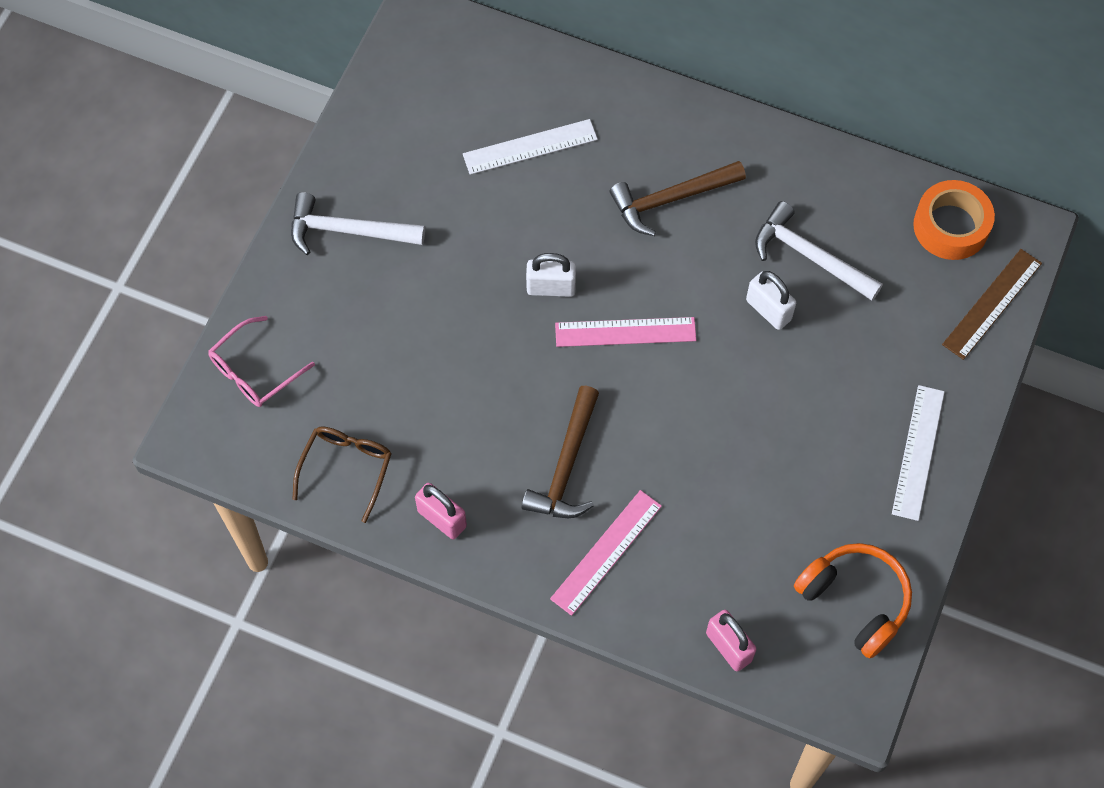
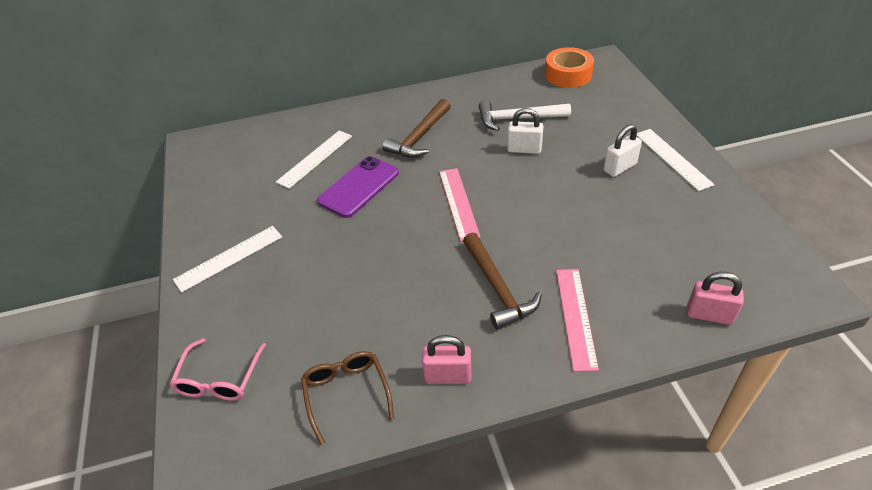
camera: 35 degrees left, 20 degrees down
(348, 231) = (229, 258): white hammer -> white ruler
(543, 228) = (359, 187): none -> purple phone
(551, 288) = (392, 209): white padlock -> white padlock (620, 168)
(625, 332) = (458, 203): pink ruler -> pink ruler turned 60 degrees counterclockwise
(855, 601) = (738, 241): orange headphones -> none
(992, 304) = (623, 88): brown ruler -> none

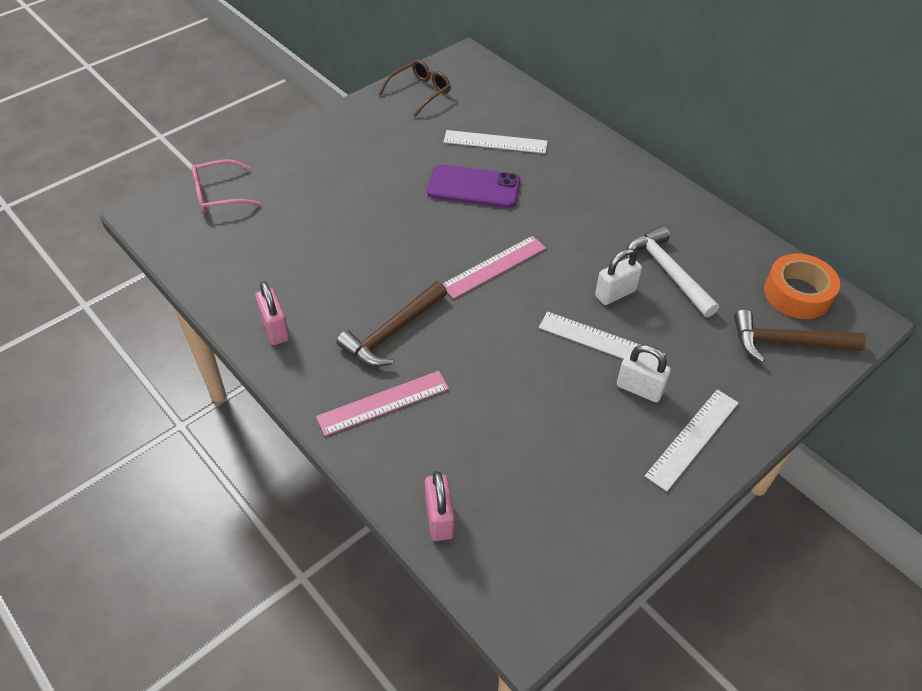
camera: 60 degrees right, 5 degrees up
(229, 258) = (340, 144): white ruler -> white ruler (601, 341)
(346, 393) = (233, 271): brown glasses -> brown glasses (420, 92)
(419, 137) = (578, 202): brown hammer -> brown hammer (787, 343)
(524, 149) = (615, 293): white padlock -> white padlock turned 75 degrees clockwise

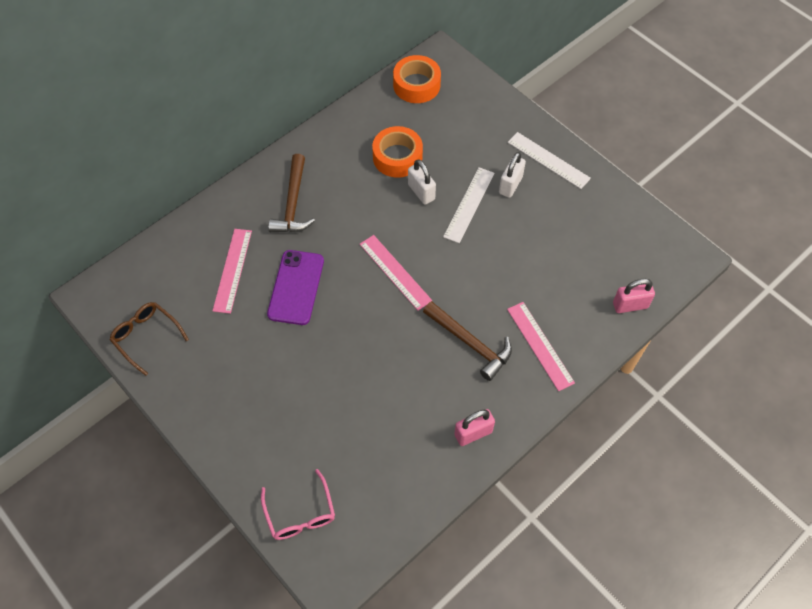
camera: 90 degrees left, 10 degrees up
(495, 142) = (232, 270): white ruler -> pink ruler
(668, 272) = (397, 157): white hammer -> orange tape
(787, 343) = (462, 98): brown hammer -> brown hammer (293, 203)

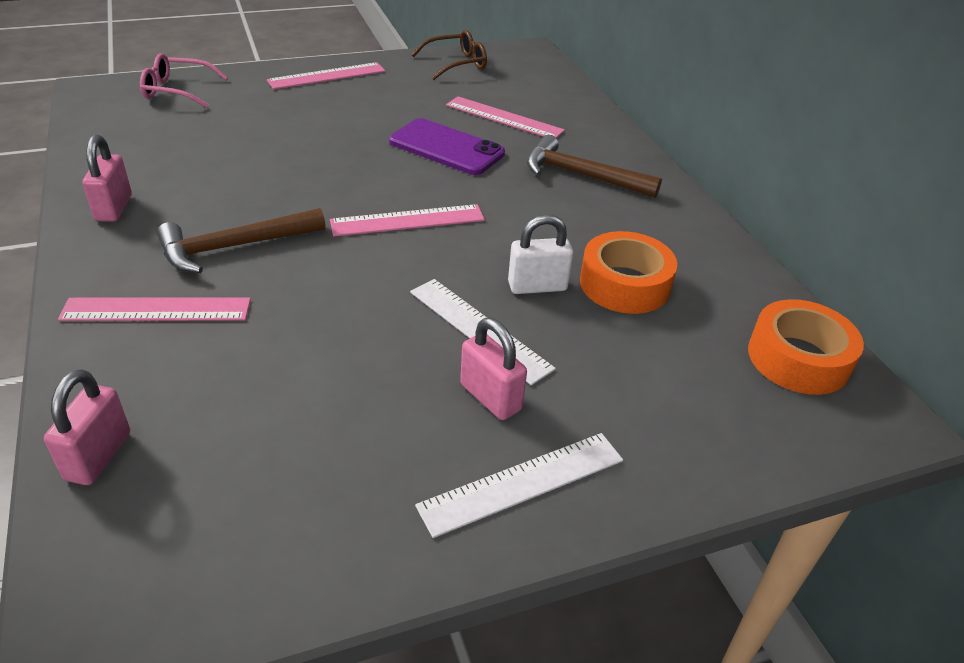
camera: 110 degrees right, 20 degrees down
(217, 419) = (327, 76): none -> pink ruler
(510, 185) = (490, 397): white padlock -> pink padlock

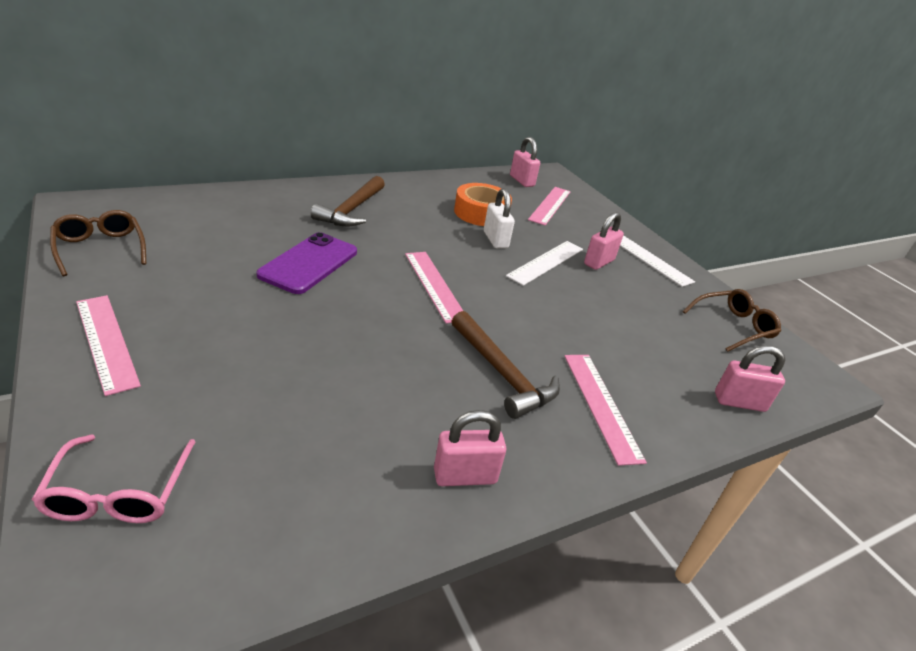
camera: 100 degrees left, 5 degrees down
(277, 544) = (734, 326): none -> brown glasses
(504, 118) = (248, 232): pink ruler -> pink ruler (550, 205)
(798, 358) = (522, 181): orange tape -> pink padlock

